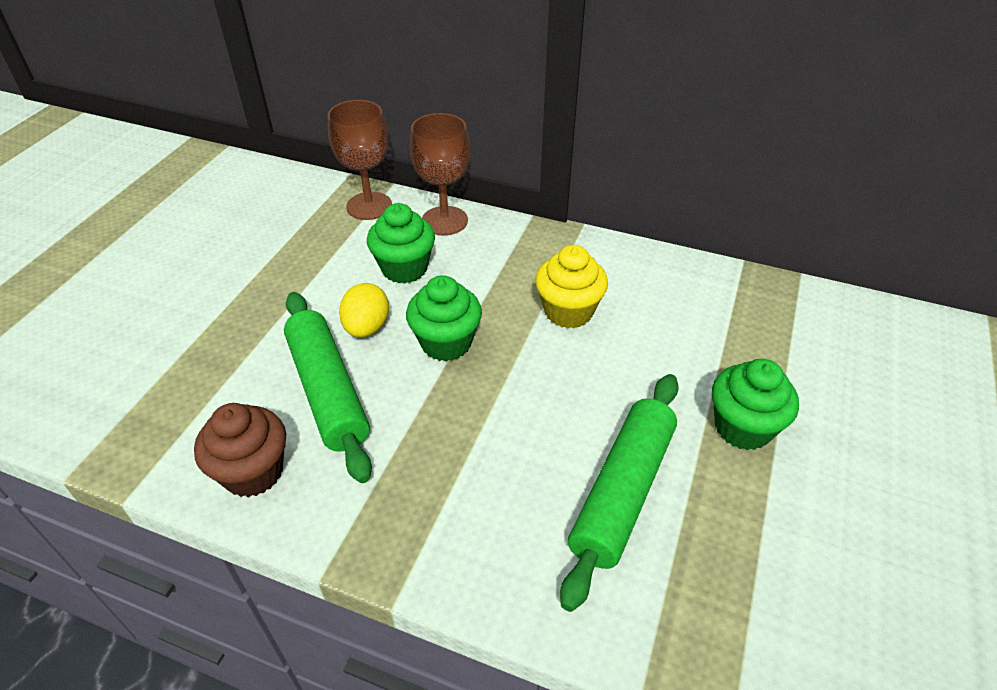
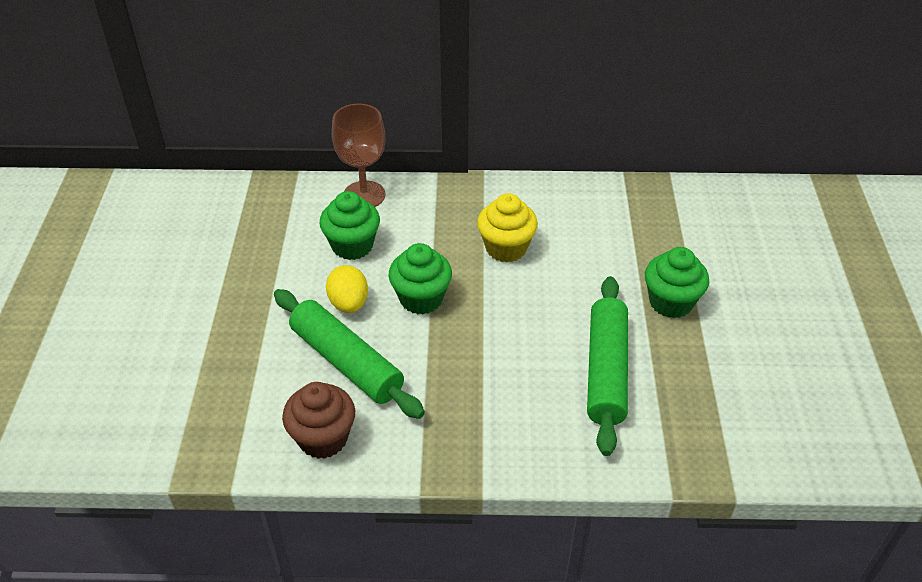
camera: 20 degrees left, 0 degrees up
(369, 206) = (288, 197): brown goblet -> none

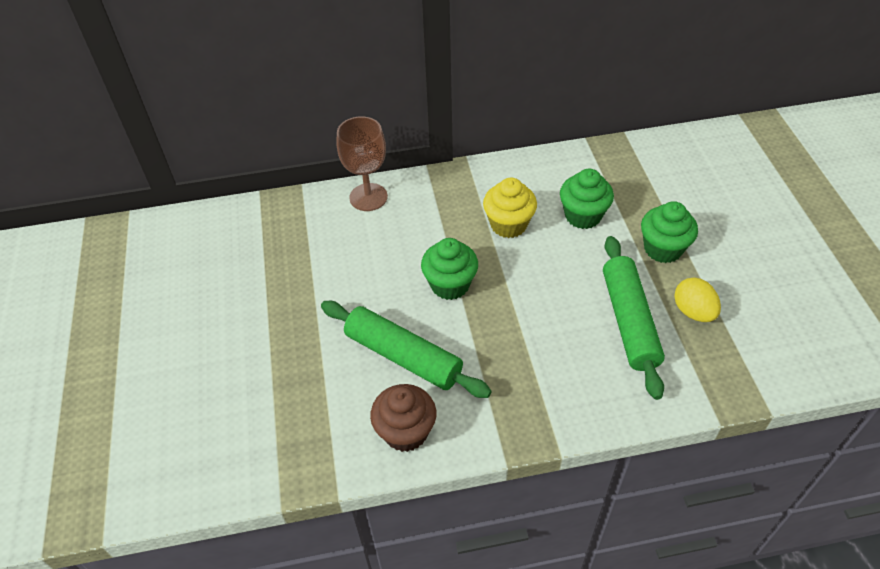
camera: 10 degrees left, 5 degrees up
(349, 303) = (387, 301): yellow egg -> yellow egg (693, 312)
(352, 246) = (373, 246): green cupcake -> green cupcake (583, 216)

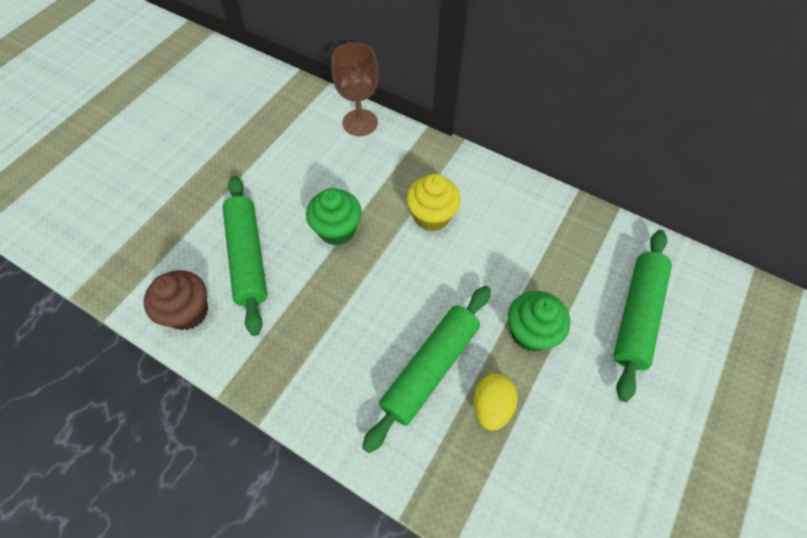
camera: 40 degrees right, 10 degrees up
(583, 216) = (497, 253): green cupcake -> none
(709, 190) = (636, 315): none -> green rolling pin

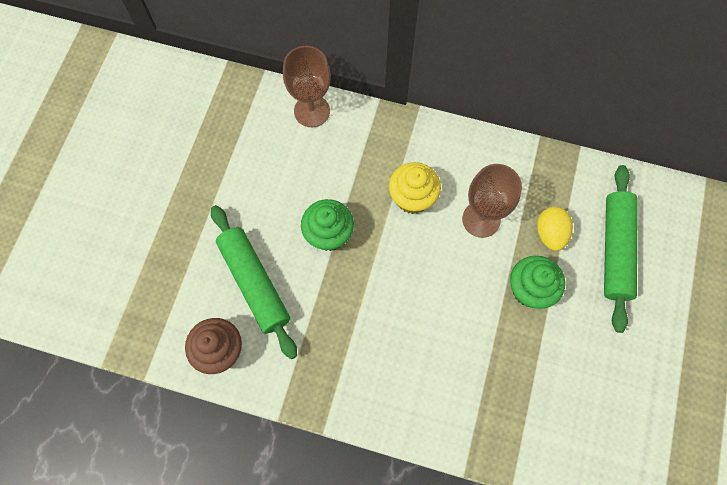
camera: 15 degrees left, 10 degrees up
(430, 368) = (453, 345): green rolling pin -> none
(491, 406) = (513, 364): yellow egg -> yellow egg (550, 234)
(496, 252) = (481, 219): none -> brown goblet

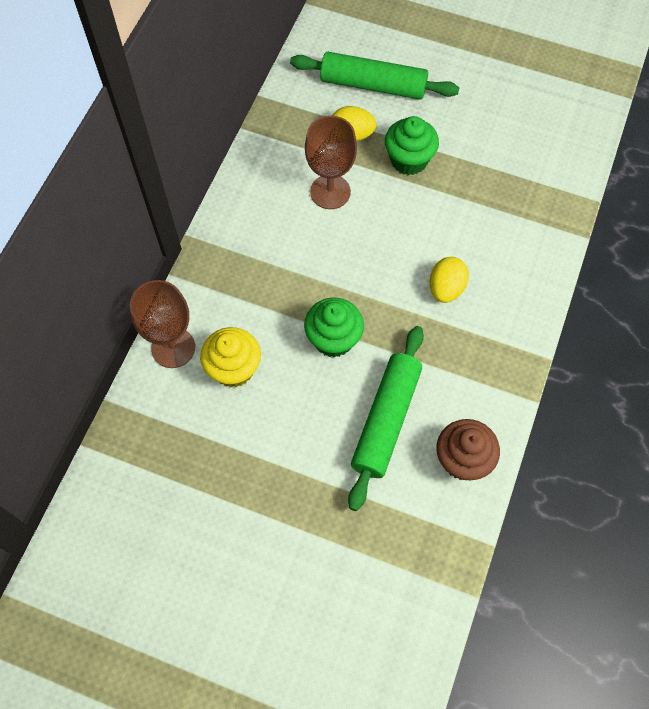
camera: 85 degrees left, 5 degrees down
(255, 283) = (386, 420): green rolling pin -> green rolling pin turned 45 degrees counterclockwise
(389, 331) = (446, 288): none -> yellow egg
(412, 198) = (298, 252): yellow cupcake -> yellow cupcake (233, 369)

